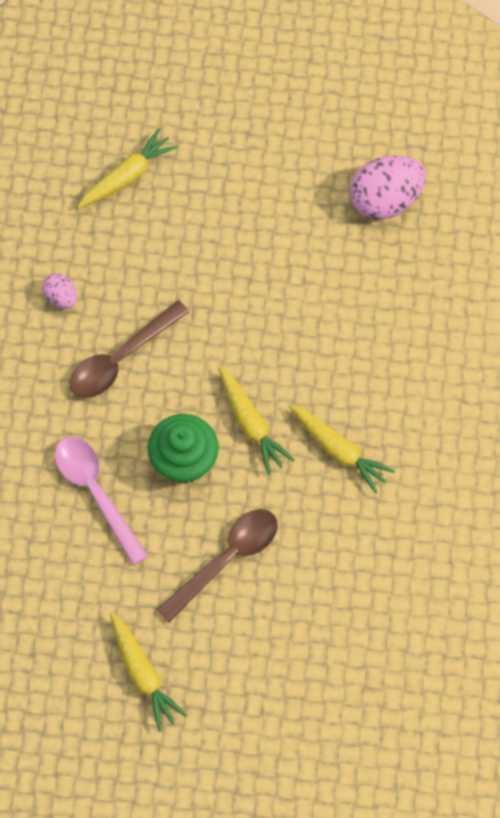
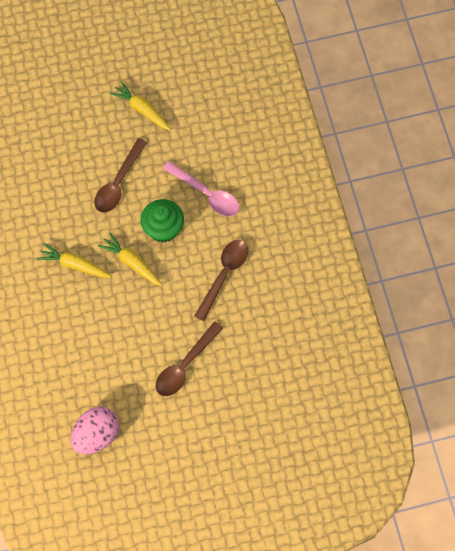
camera: 160 degrees right, 0 degrees up
(61, 297) = (276, 300): pink egg -> none
(127, 176) = (268, 393): yellow carrot -> none
(228, 251) = (185, 365): none -> brown spoon

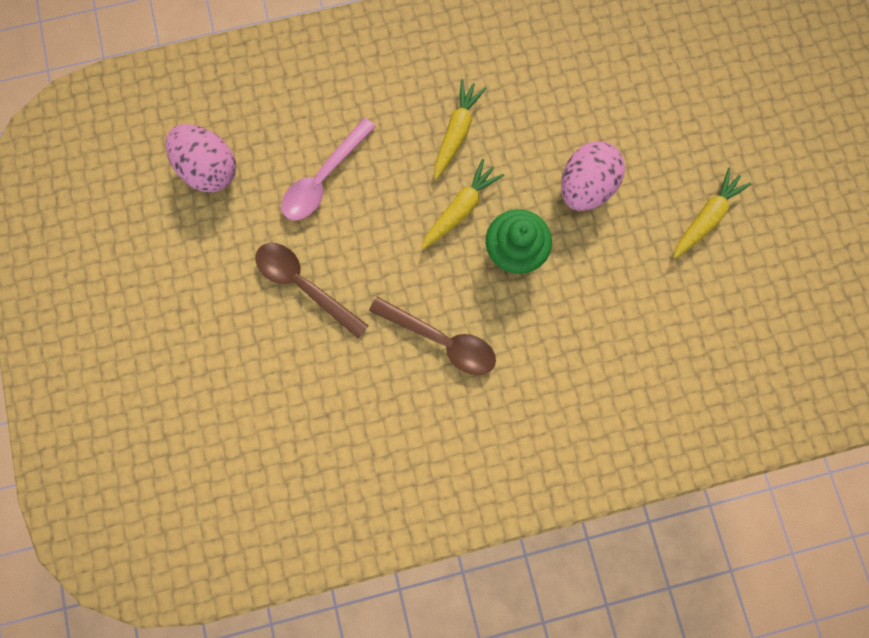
camera: 90 degrees right, 10 degrees up
(118, 182) = (584, 188): brown spoon -> pink egg
(206, 194) = (571, 313): pink spoon -> pink spoon (324, 178)

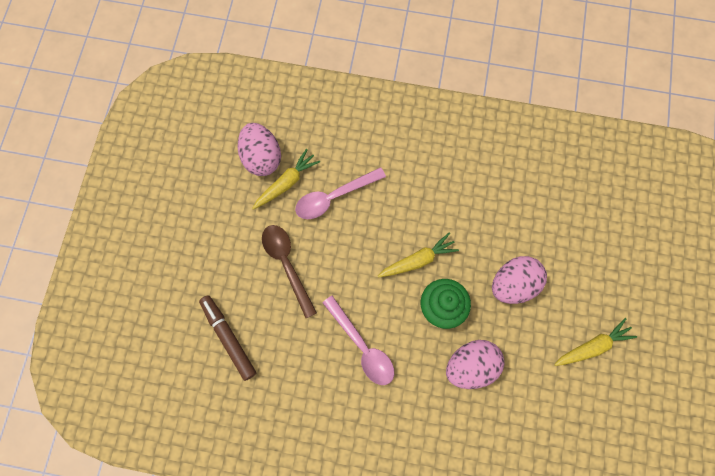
camera: 25 degrees right, 5 degrees down
(274, 405) = (229, 338): none -> brown marker
(441, 340) = (362, 346): brown spoon -> pink spoon
(456, 133) = (440, 205): yellow carrot -> yellow carrot (286, 183)
(578, 304) = (470, 366): none -> pink egg

